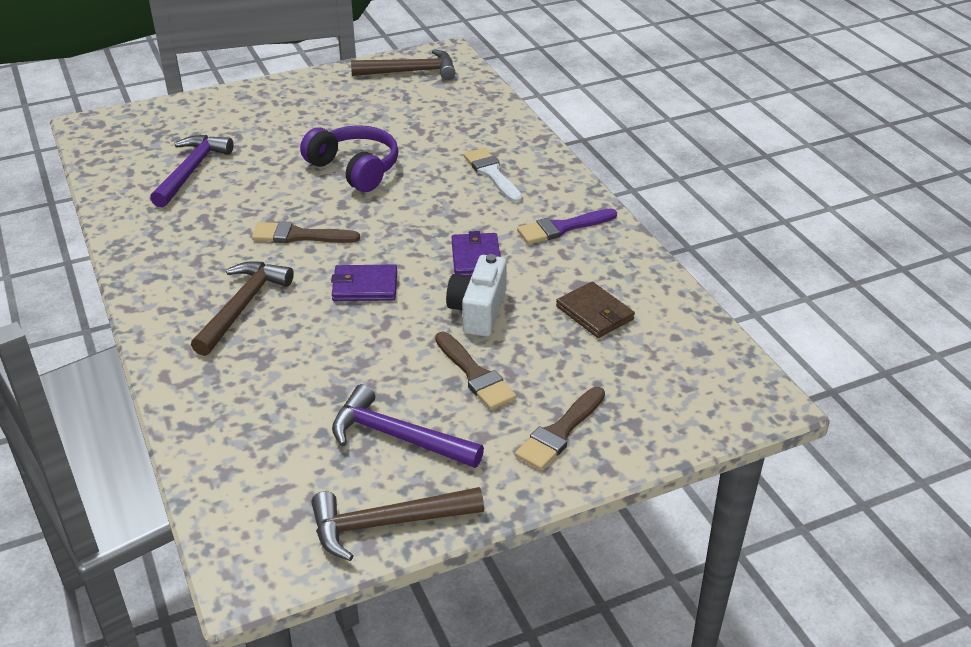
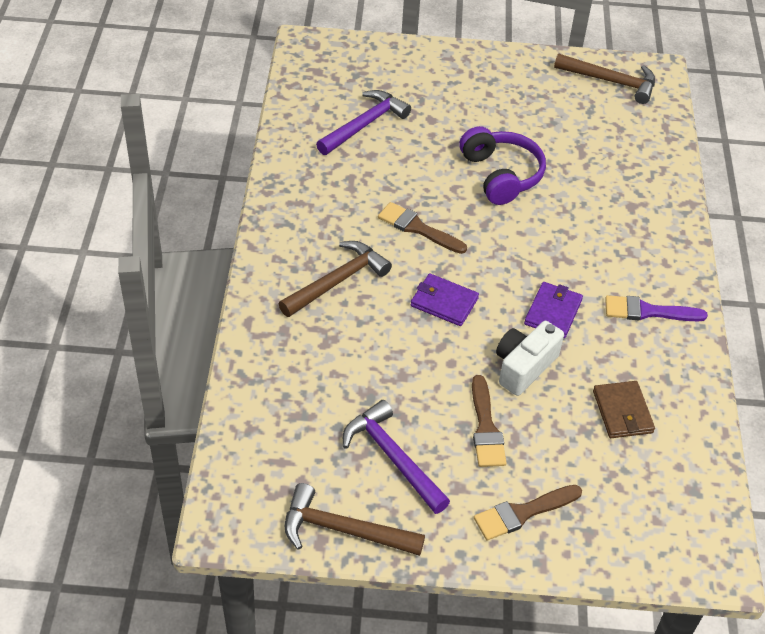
camera: 25 degrees right, 10 degrees up
(492, 174) = (619, 227): white brush -> none

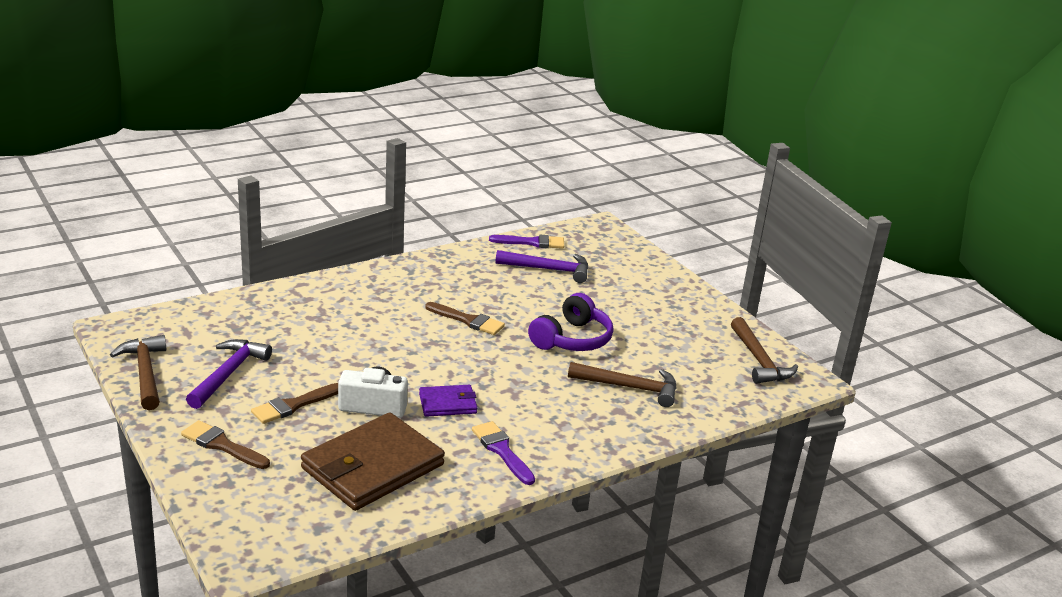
camera: 55 degrees right, 20 degrees down
(302, 108) = (532, 242): none -> purple brush
(337, 281) = (376, 304): brown hammer -> brown hammer (629, 387)
(418, 228) = (468, 320): brown brush -> brown brush turned 120 degrees clockwise
(444, 302) = (404, 352): purple wallet -> none
(622, 412) = (372, 466): brown wallet -> brown wallet, size x1.99

